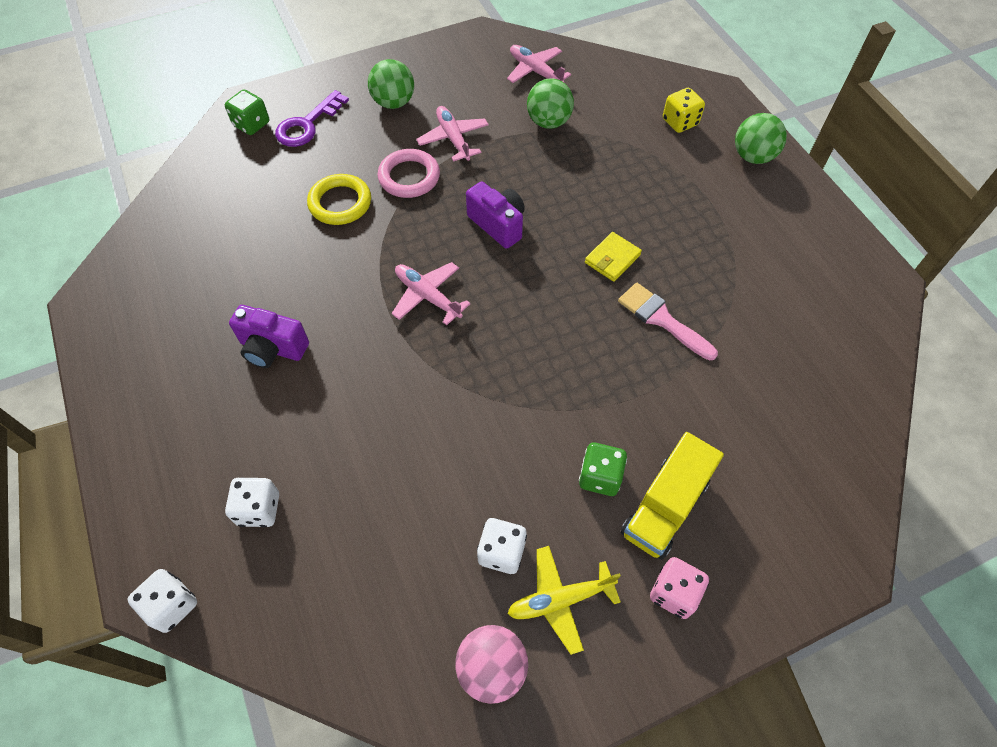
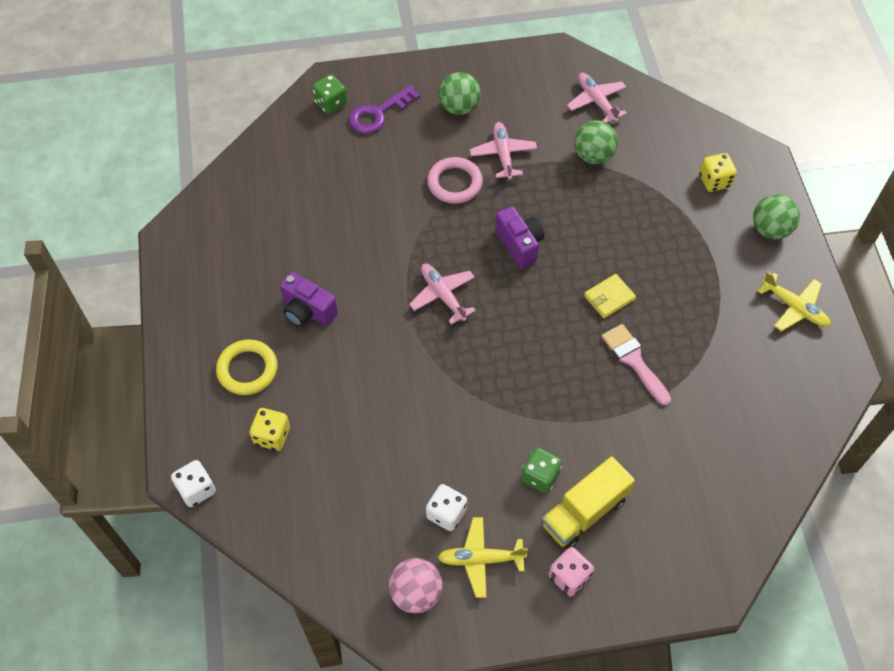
camera: 15 degrees right, 0 degrees up
(259, 509) = (272, 436): white dice -> yellow dice
(340, 203) = (390, 195): yellow ring -> yellow ring (247, 369)
(807, 227) = (794, 307): none -> yellow plane

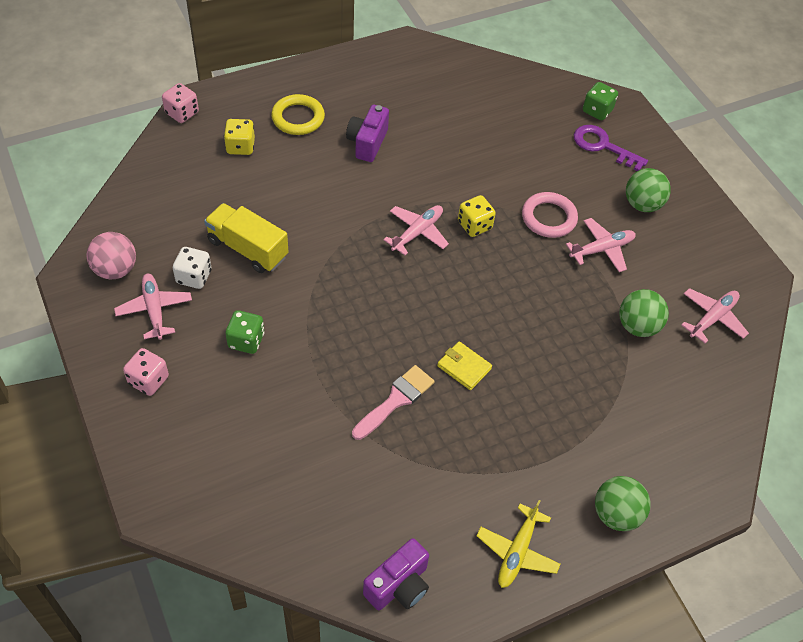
camera: 70 degrees right, 5 degrees down
(196, 489) = (182, 113): white dice -> pink dice
(480, 559) = (154, 310): yellow plane -> pink plane
(519, 244) = (498, 281): purple camera -> purple camera (398, 585)
(584, 512) = (217, 382): yellow truck -> yellow truck (247, 249)
(714, 181) = (658, 447): yellow dice -> yellow dice (474, 225)

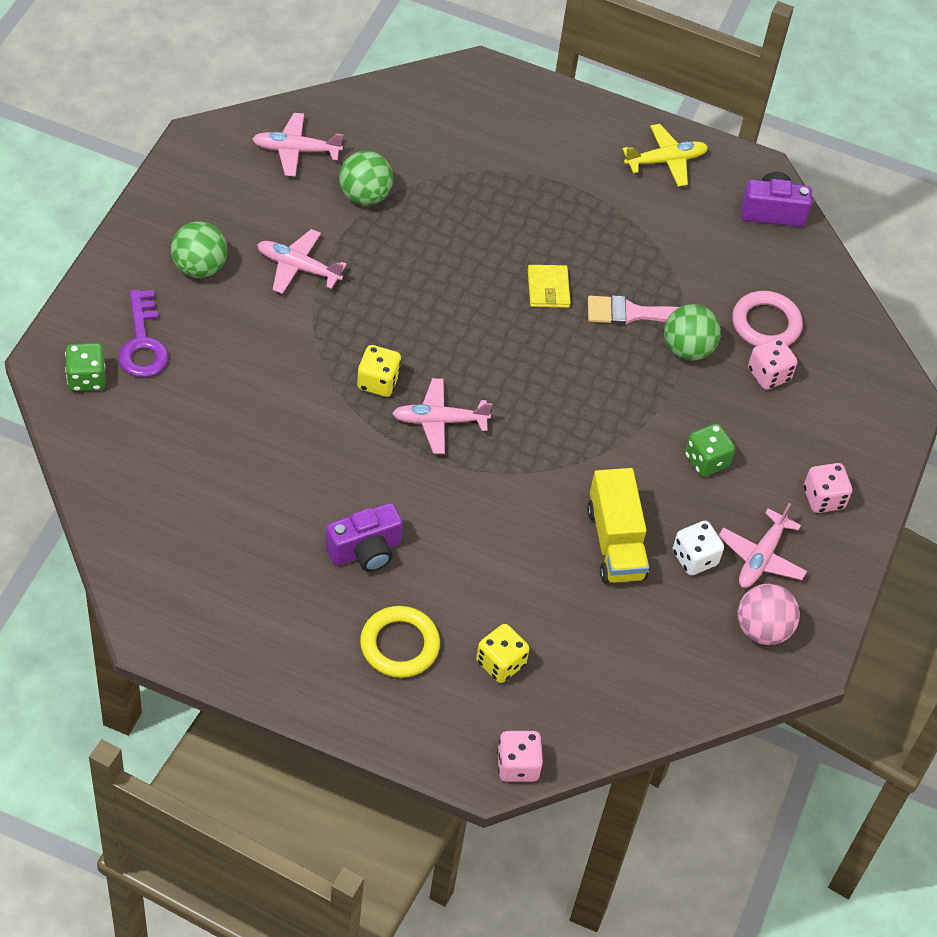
camera: 135 degrees left, 0 degrees up
(266, 438) = (769, 375): none -> pink dice
(548, 218) = (301, 330): pink ring -> pink ring (766, 324)
(616, 514) = (567, 121): green ball -> green ball (687, 349)

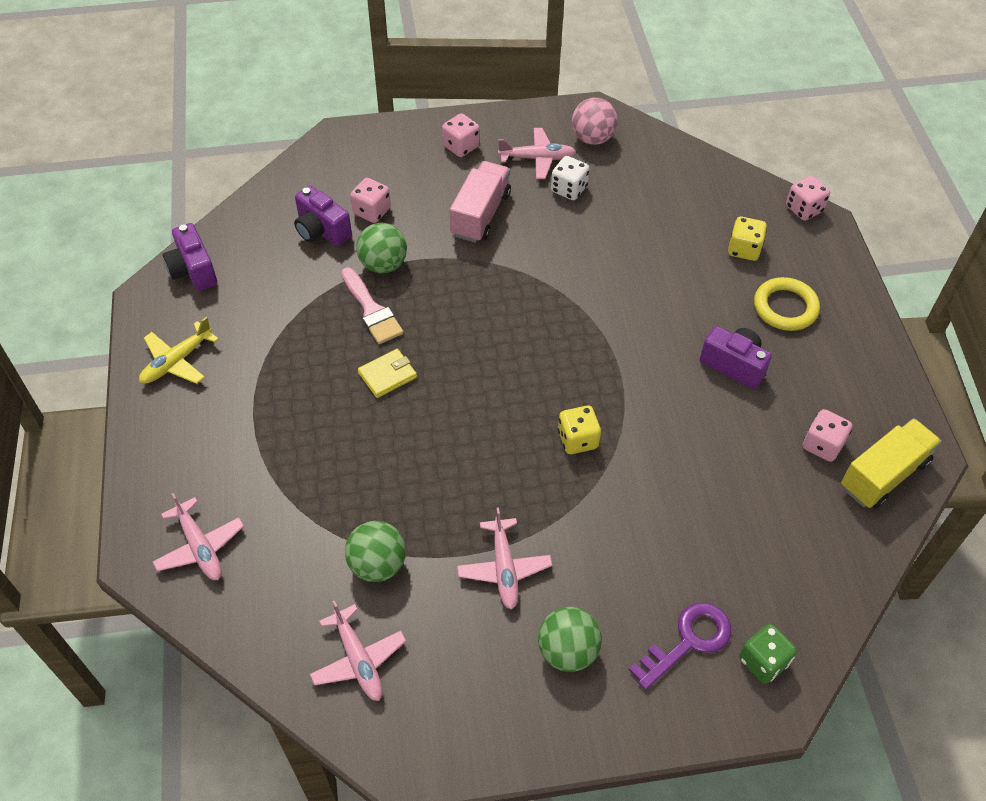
camera: 115 degrees left, 0 degrees up
(228, 559) = (822, 445): none -> pink dice
(439, 421) = (580, 380): pink plane -> pink plane (200, 547)
(615, 543) = (594, 233): yellow truck -> yellow truck (884, 474)
(666, 161) = (177, 361): yellow plane -> yellow plane turned 90 degrees counterclockwise
(706, 460) = (481, 214): green dice -> pink truck
(766, 324) = (321, 231): pink ring -> purple camera

